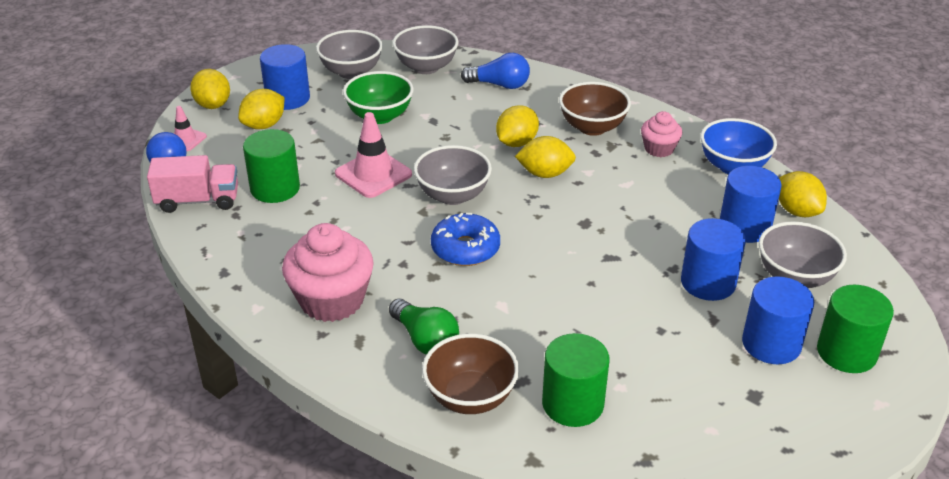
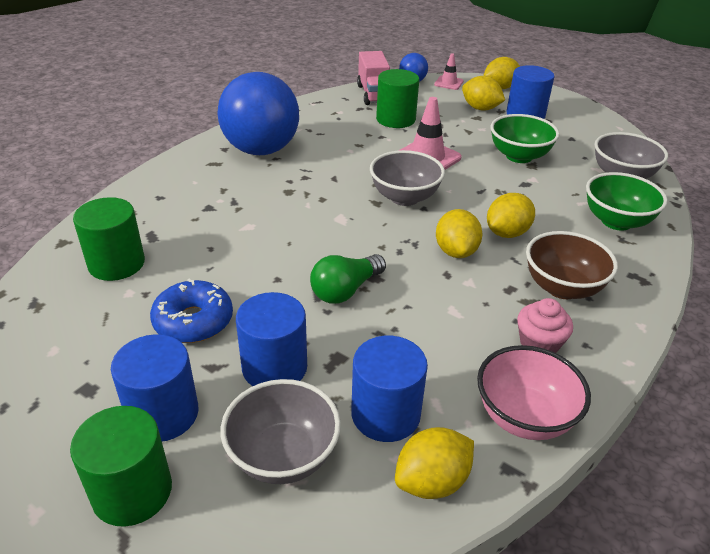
camera: 85 degrees right, 0 degrees up
(332, 300) = (261, 150): pink cupcake -> blue ball
(351, 72) = (586, 139): grey bowl -> none
(425, 340) = (210, 190): green light bulb -> green light bulb (345, 290)
(465, 249) = (326, 206): blue donut -> blue donut (193, 321)
(470, 397) = (140, 212): brown bowl -> none
(499, 85) = (616, 221): blue light bulb -> green bowl
(516, 143) = (507, 233): yellow lemon -> yellow lemon turned 75 degrees counterclockwise
(733, 166) = (524, 417): blue bowl -> pink bowl

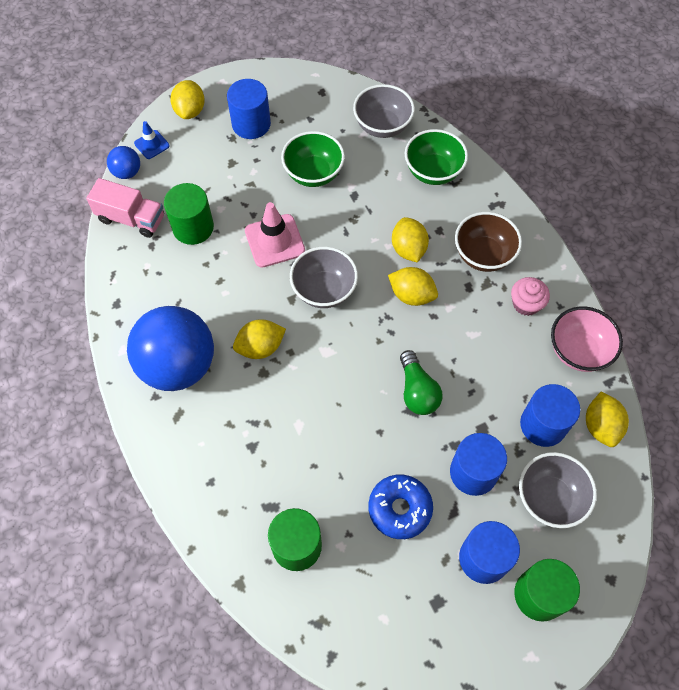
camera: 60 degrees left, 25 degrees up
(448, 83) = (152, 144): pink traffic cone -> blue traffic cone
(480, 108) = (218, 150): yellow lemon -> yellow lemon (260, 347)

